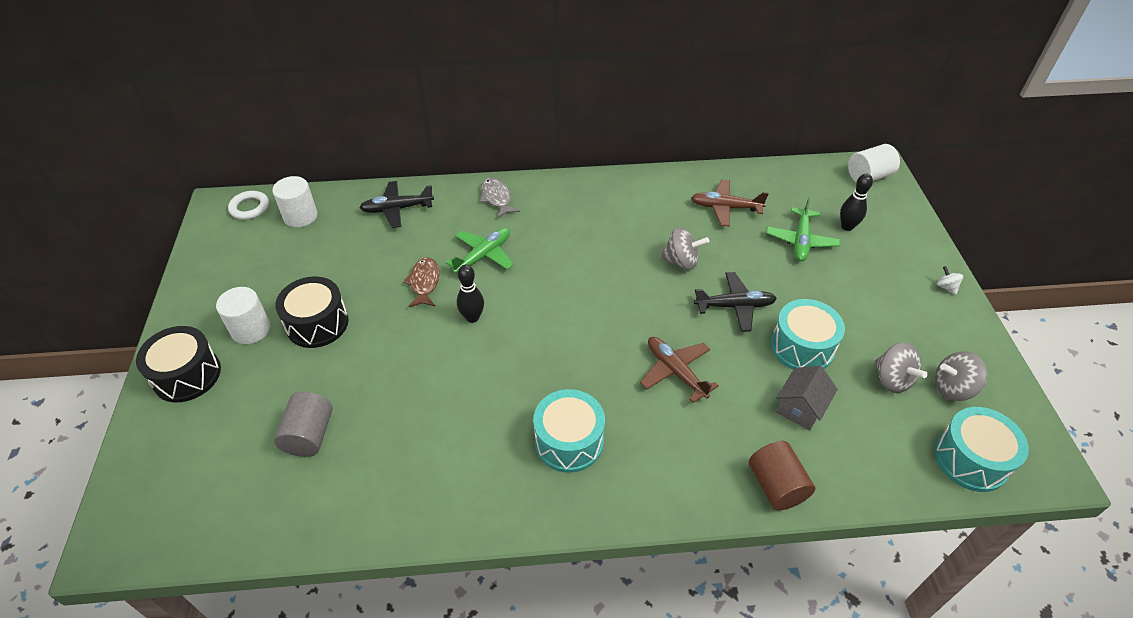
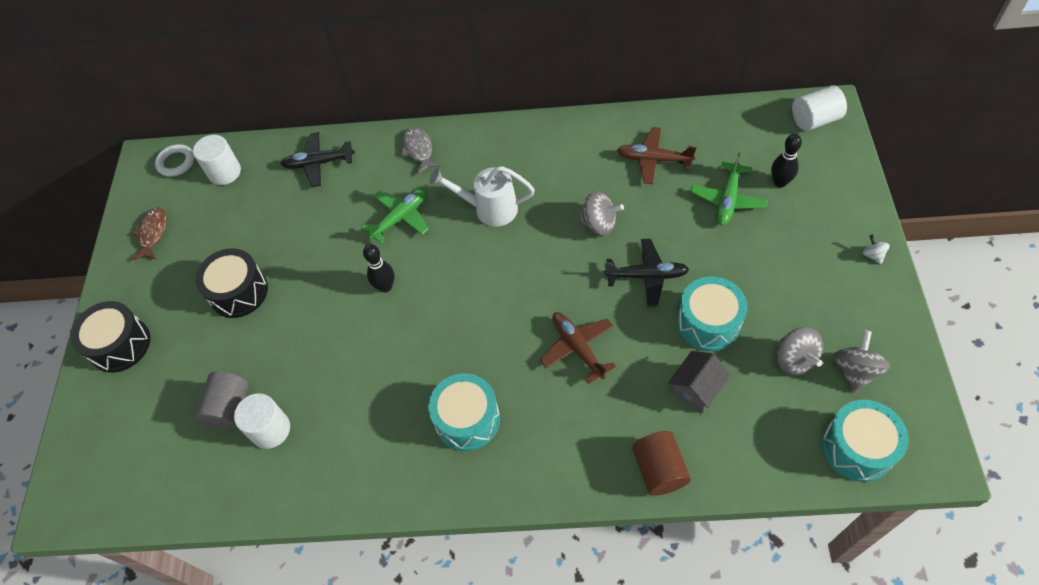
camera: 10 degrees right, 10 degrees up
(251, 329) = (177, 298): white cylinder -> white cylinder (270, 429)
(424, 282) = (341, 248): brown fish -> brown fish (152, 233)
(571, 248) = (489, 209): none -> white watering can
(952, 388) = (855, 370): grey spinning top -> grey spinning top turned 105 degrees clockwise

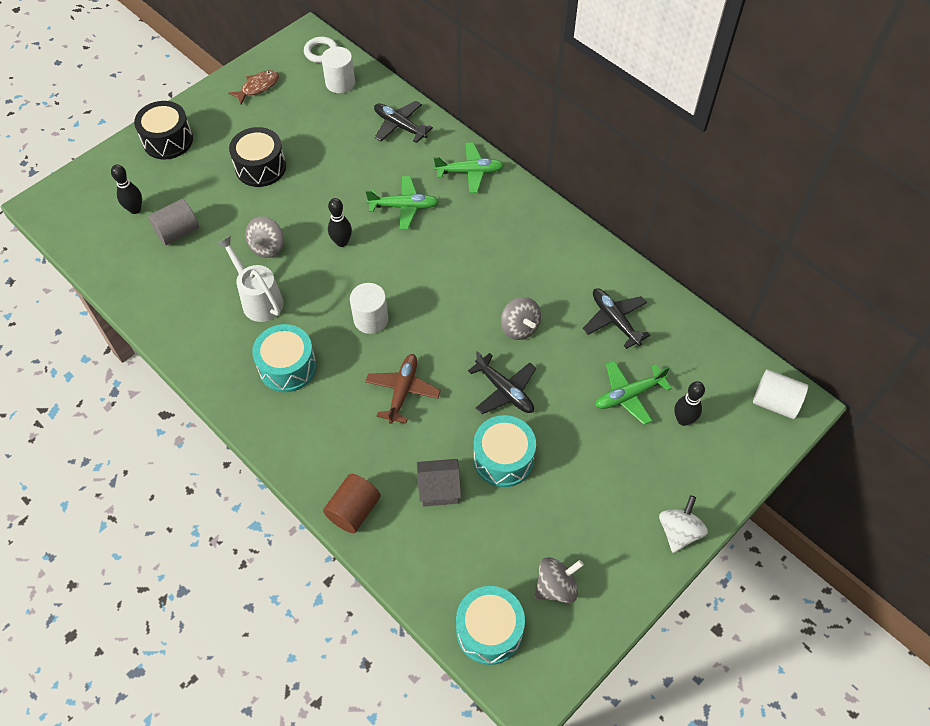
camera: 40 degrees right, 0 degrees up
(163, 427) = (135, 209): none -> black bowling pin
(270, 429) = (183, 265): white cylinder -> white cylinder (371, 319)
(418, 150) = (470, 172): grey fish -> green plane
(489, 209) = (464, 252): white watering can -> white watering can (259, 299)
(653, 160) = (614, 320): brown plane -> black plane
(794, 360) = (526, 538): grey spinning top -> grey spinning top (267, 247)
(872, 255) = (679, 532): white spinning top -> white spinning top, size x1.85

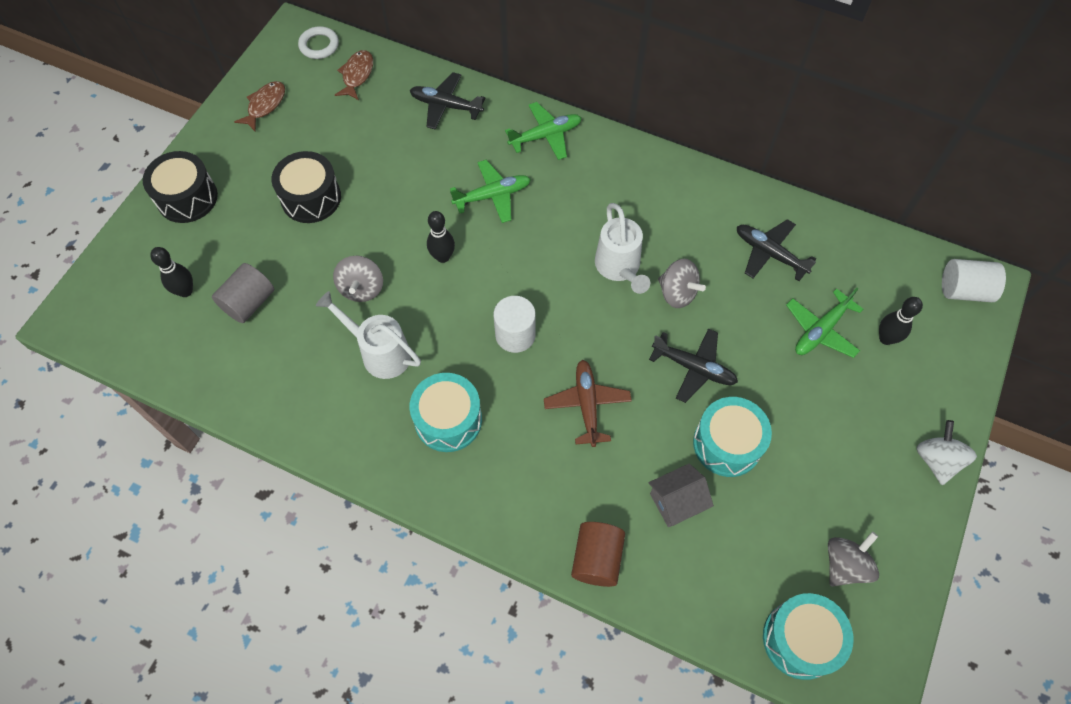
camera: 20 degrees left, 5 degrees up
(340, 83) = (357, 75): white cylinder -> brown fish
(481, 293) = (619, 268): none -> white watering can

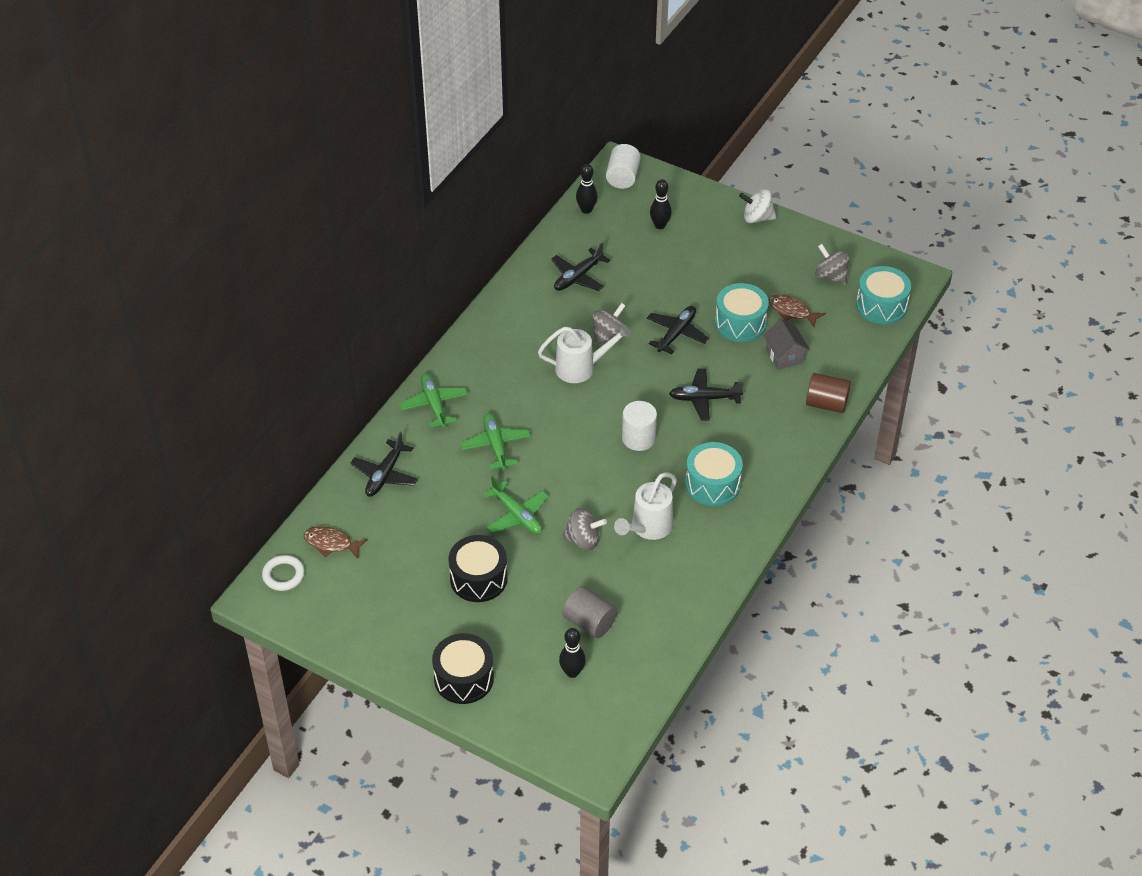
camera: 85 degrees left, 15 degrees down
(265, 105) = (356, 619): brown fish -> brown fish (792, 311)
(443, 257) = (556, 483): black bowling pin -> black bowling pin (586, 210)
(587, 404) = (704, 399): brown plane -> black plane
(820, 330) = (650, 259): green plane -> green plane (517, 515)

